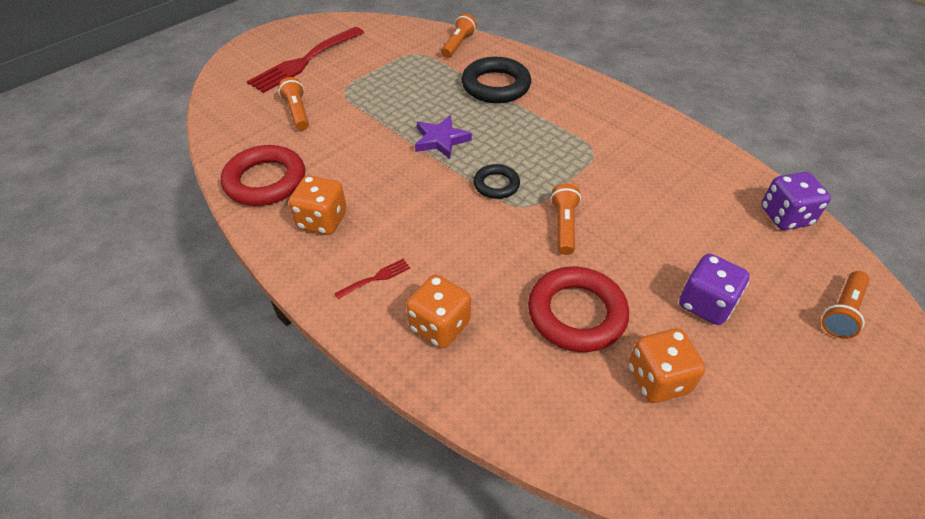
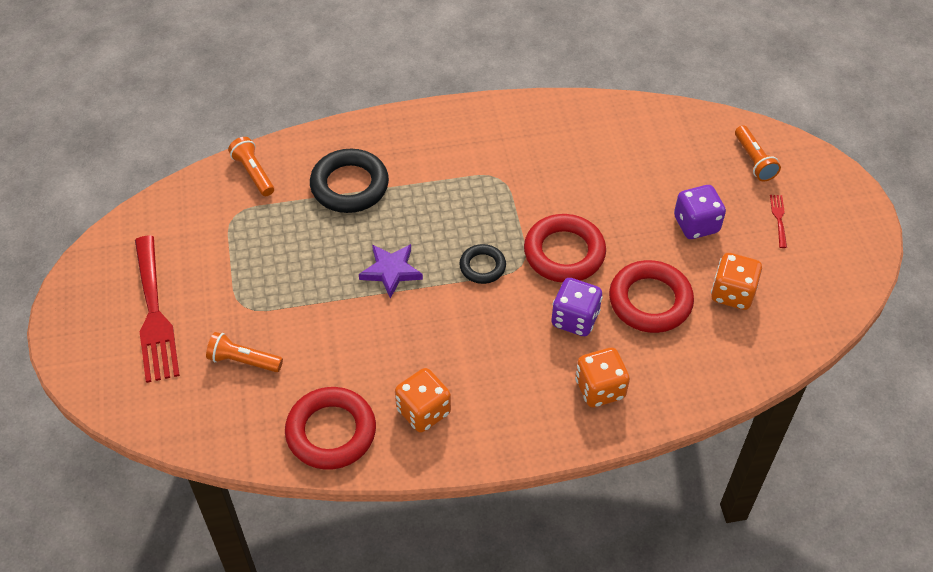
camera: 55 degrees left, 5 degrees up
(376, 278) = (521, 405): red fork -> red fork (778, 218)
(564, 226) = (564, 253): orange flashlight -> red ring
(785, 216) = (659, 121): purple dice -> purple dice (575, 319)

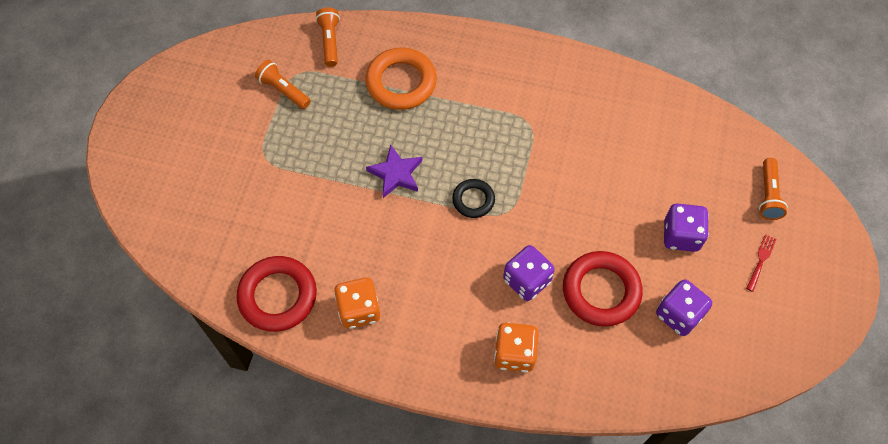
camera: 25 degrees right, 10 degrees up
(154, 314) = (194, 136): red fork -> none
(243, 360) = (241, 205): orange flashlight -> orange flashlight (283, 90)
(349, 185) = (401, 82): black ring -> orange ring
(564, 253) = (549, 215): red ring -> none
(732, 293) = (679, 314): orange dice -> purple dice

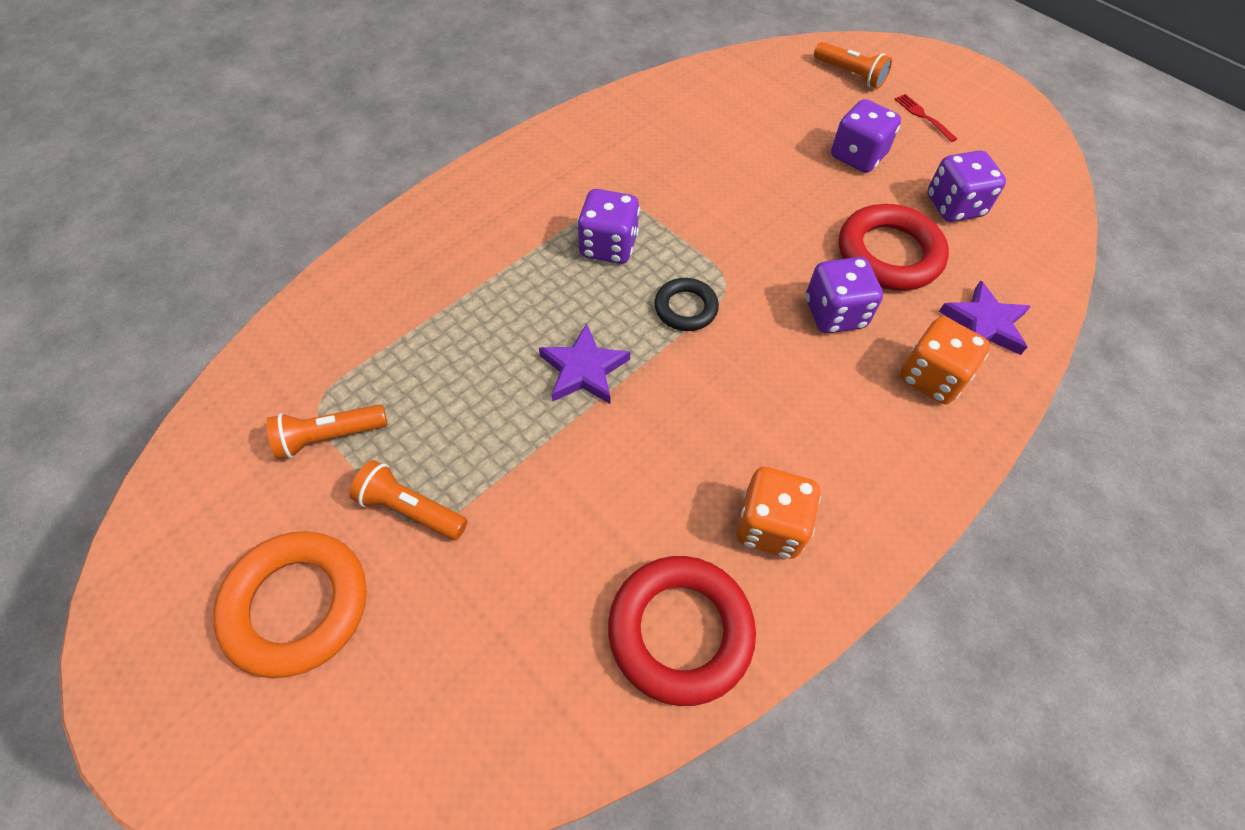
camera: 60 degrees left, 5 degrees down
(330, 41) = (306, 338): orange flashlight -> orange flashlight (411, 509)
(401, 82) = (449, 293): orange ring -> orange ring (297, 606)
(490, 137) = (608, 246): none -> purple dice
(581, 369) = (984, 324): none -> purple star

